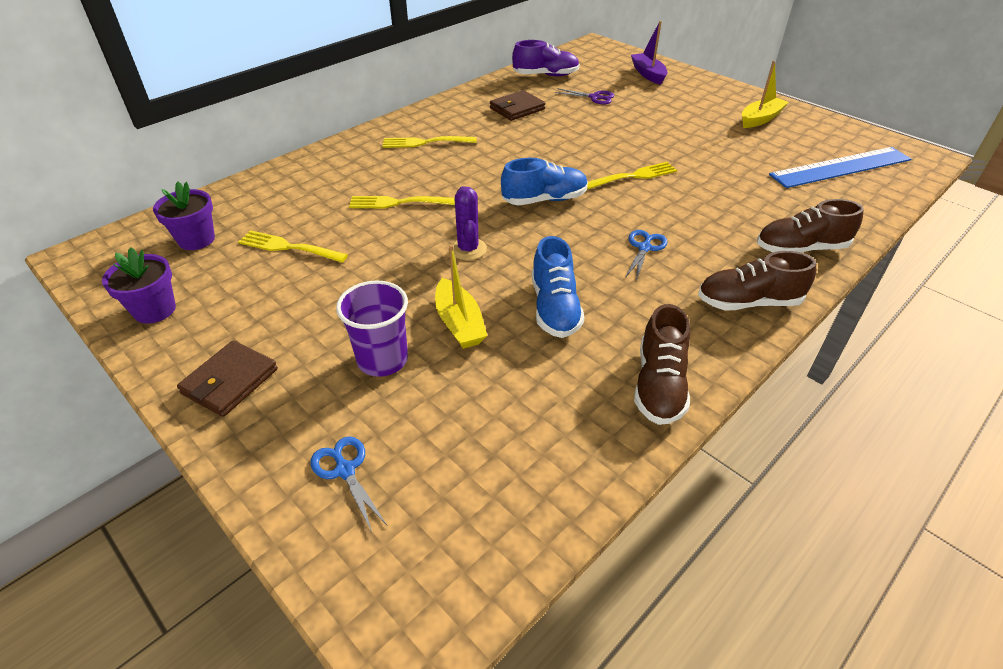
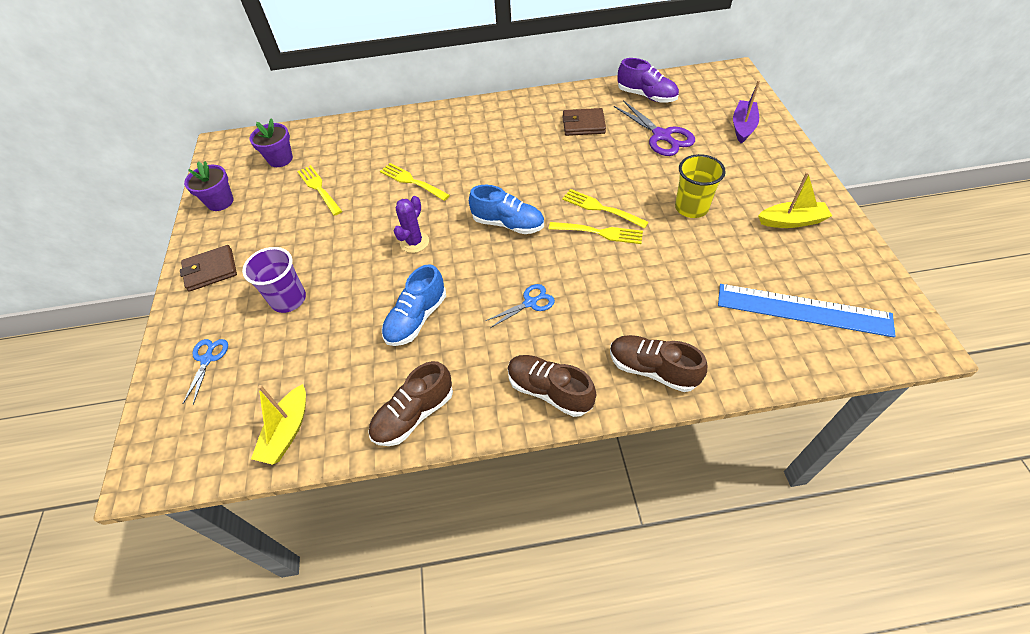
camera: 40 degrees right, 10 degrees up
(425, 142) = (482, 133): yellow fork -> yellow fork (601, 208)
(459, 323) = (351, 297): yellow boat -> yellow boat (287, 431)
(594, 97) = (661, 136): purple scissors -> purple scissors, size x1.69
(681, 135) = (691, 208): none -> yellow cup

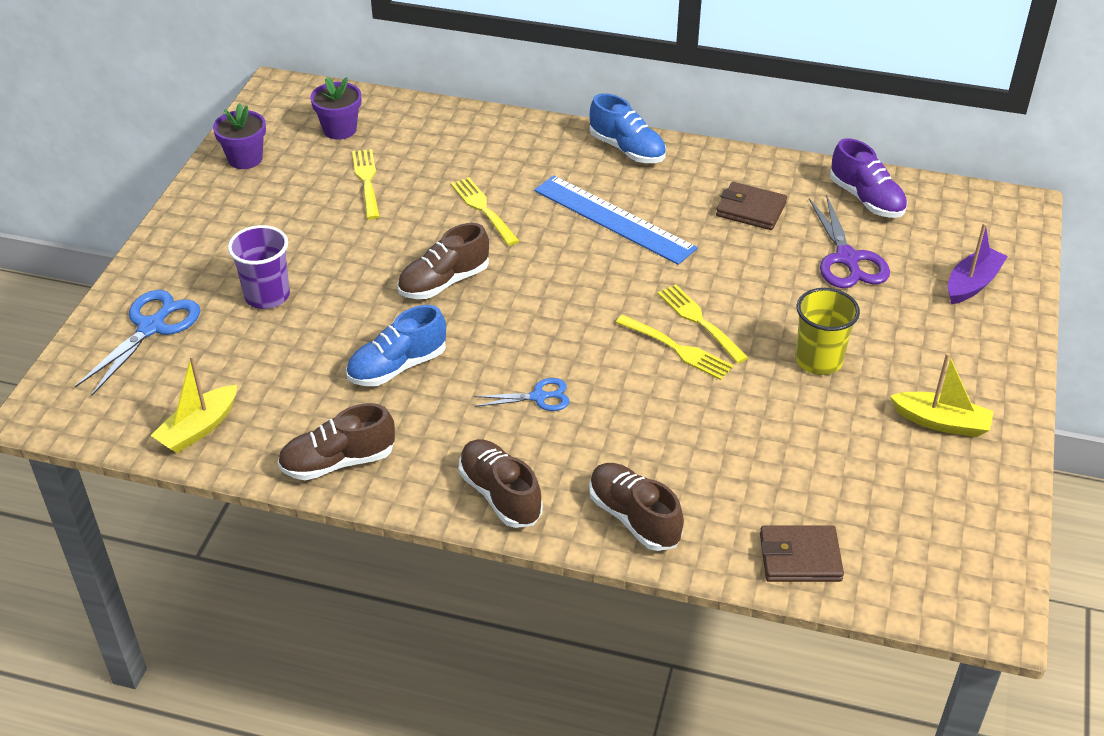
camera: 20 degrees right, 10 degrees down
(207, 359) = (152, 327): blue scissors -> blue scissors, size x1.69
(210, 270) = (198, 234): brown wallet -> brown wallet (800, 557)
(414, 242) = (444, 282): purple cactus -> brown shoe
(508, 224) = (570, 299): blue shoe -> blue shoe (627, 149)
(803, 310) = (870, 525): blue ruler -> blue ruler (614, 219)

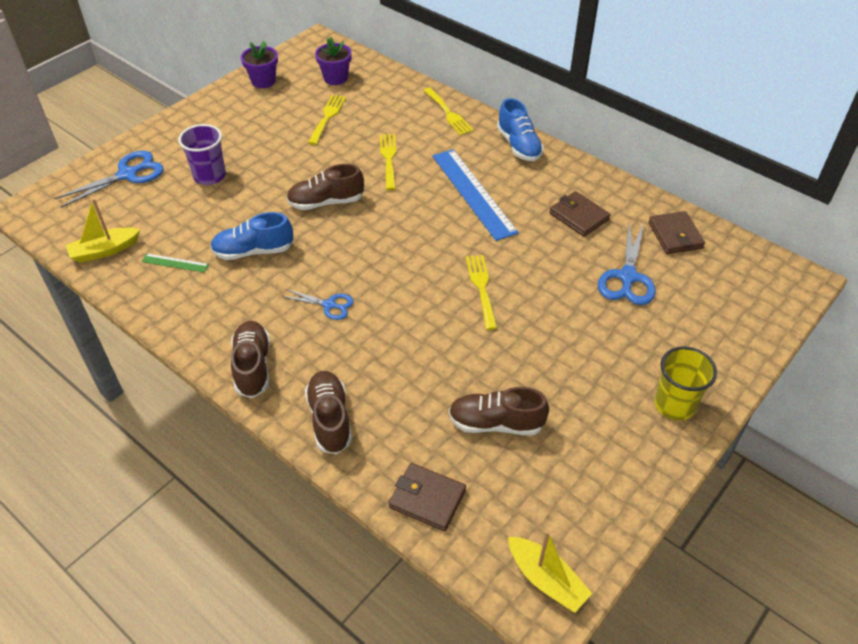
camera: 25 degrees right, 5 degrees up
(306, 412) = (175, 263): none -> green ruler
(338, 462) = (169, 304): brown shoe -> brown shoe (496, 423)
(677, 349) = (450, 303): yellow fork -> yellow fork (448, 113)
(818, 360) = (550, 349): yellow cup -> yellow cup (674, 405)
(847, 259) = (627, 277): purple scissors -> blue scissors
(866, 199) = (675, 235): purple shoe -> brown wallet
(941, 422) = (614, 433): yellow boat -> yellow boat (546, 579)
(972, 284) = (717, 329): purple boat -> none

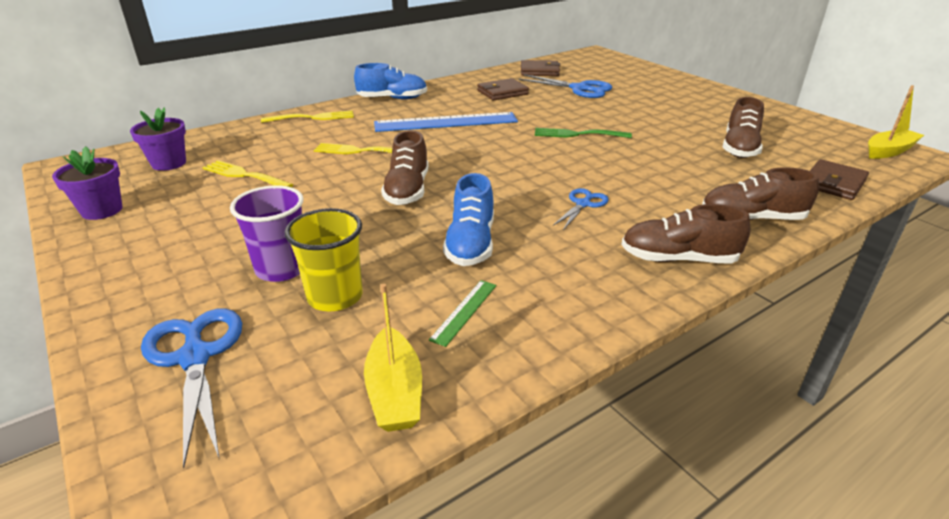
camera: 75 degrees left, 15 degrees down
(481, 288) = (577, 134): yellow fork -> green fork
(674, 405) = (709, 95): yellow cup -> yellow cup (335, 297)

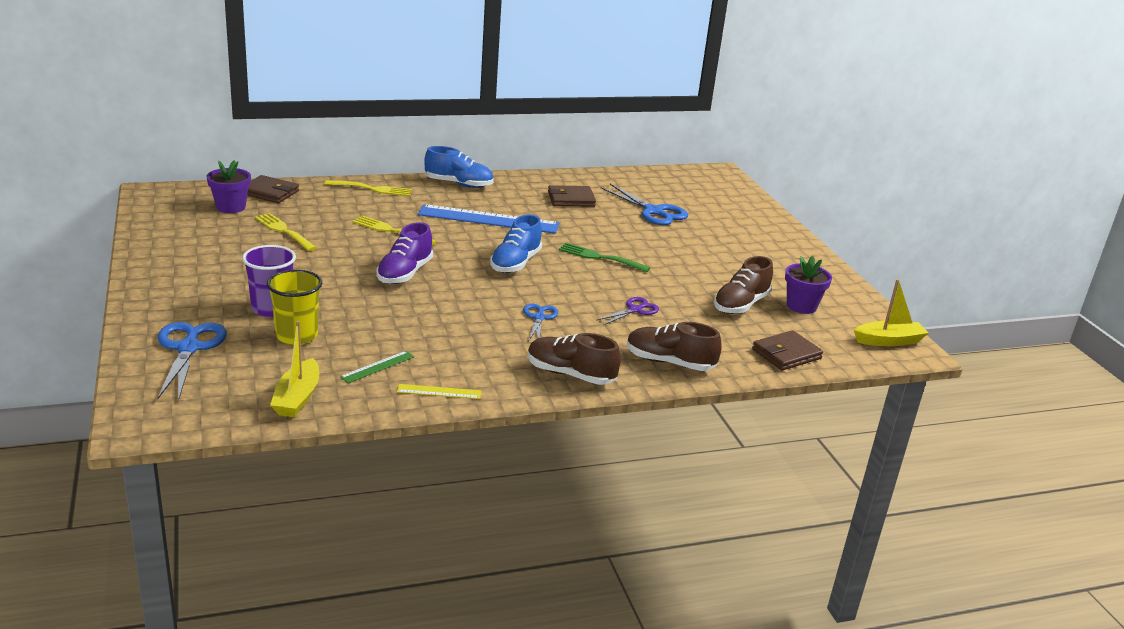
camera: 15 degrees right, 5 degrees down
(102, 210) = (166, 236): purple flower pot -> purple flower pot (801, 306)
(407, 190) = (405, 273): brown shoe -> purple shoe
(470, 244) = (420, 325): blue shoe -> blue shoe (515, 263)
(539, 71) = (633, 183): brown wallet -> brown wallet (270, 192)
(564, 324) = (439, 392): none -> yellow ruler
(583, 204) = (539, 318): blue scissors -> blue scissors turned 45 degrees counterclockwise
(660, 174) = (635, 310): none -> purple scissors

